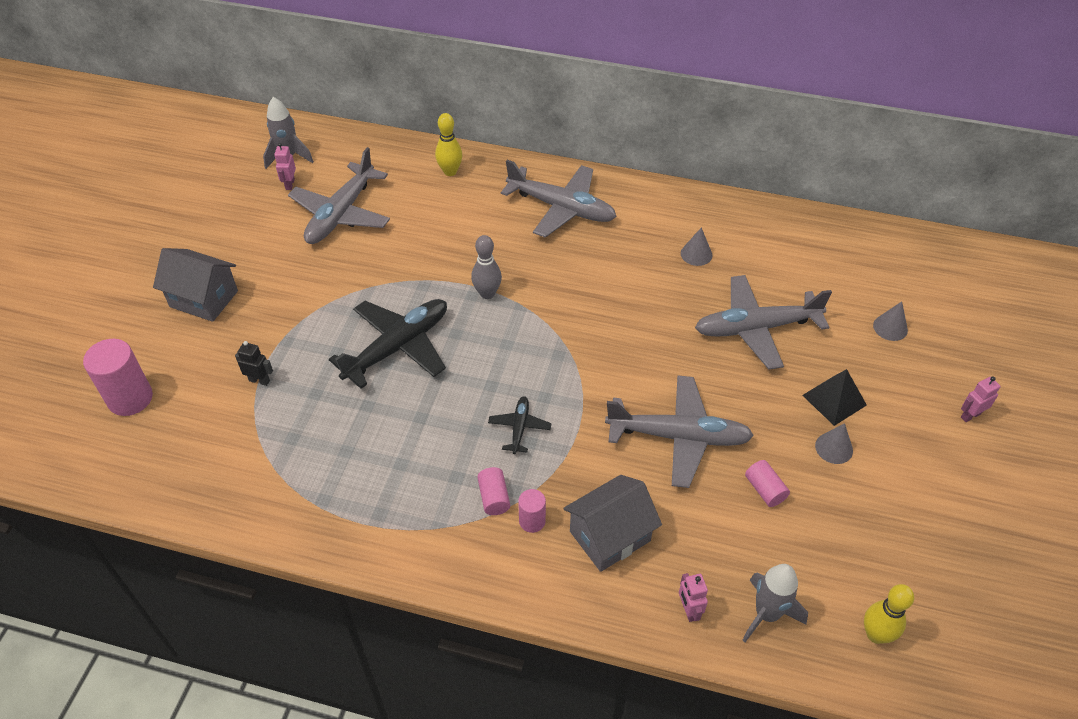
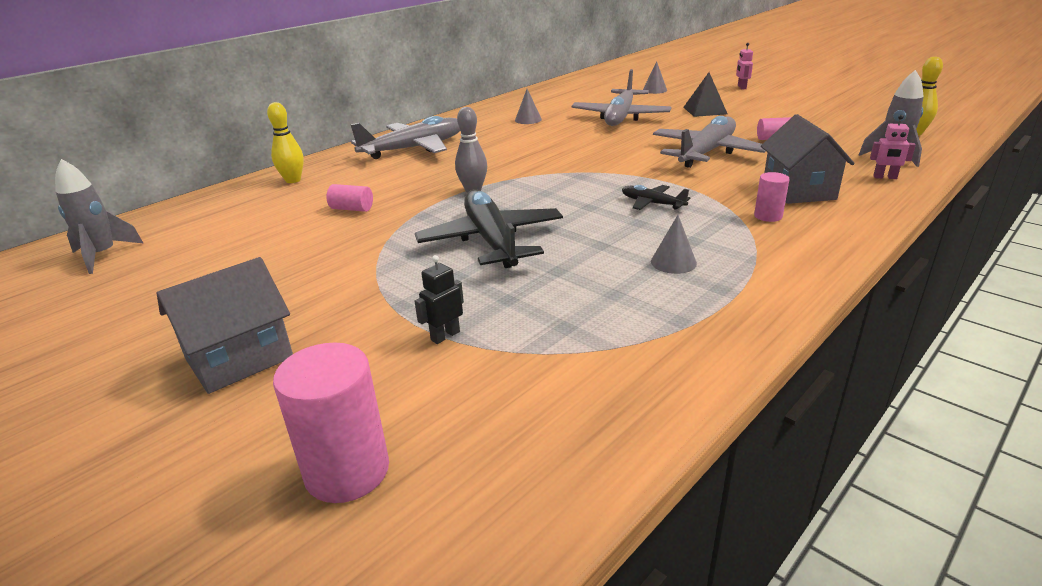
camera: 60 degrees left, 20 degrees down
(290, 184) = (149, 262): pink robot -> none
(341, 214) = (253, 239): grey plane -> none
(494, 497) = (730, 227): pink cylinder -> pink cylinder (352, 209)
(834, 448) = (747, 117): grey cone -> grey cone (673, 262)

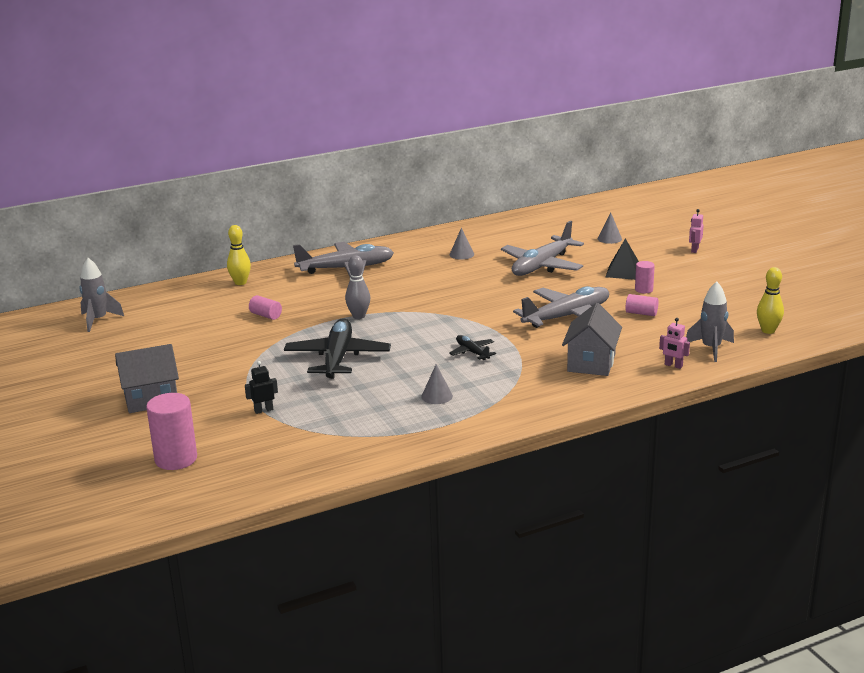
camera: 20 degrees right, 5 degrees down
(768, 216) = (540, 378): pink cylinder -> pink cylinder (644, 290)

